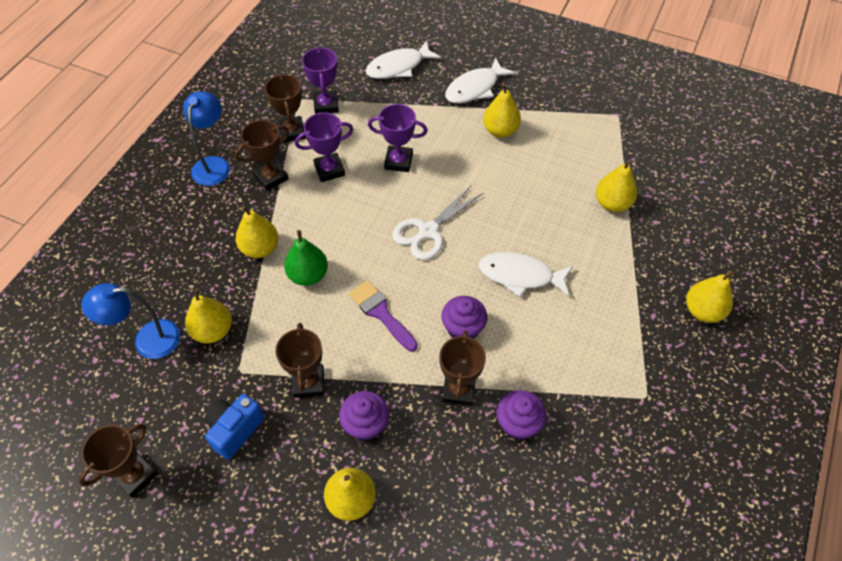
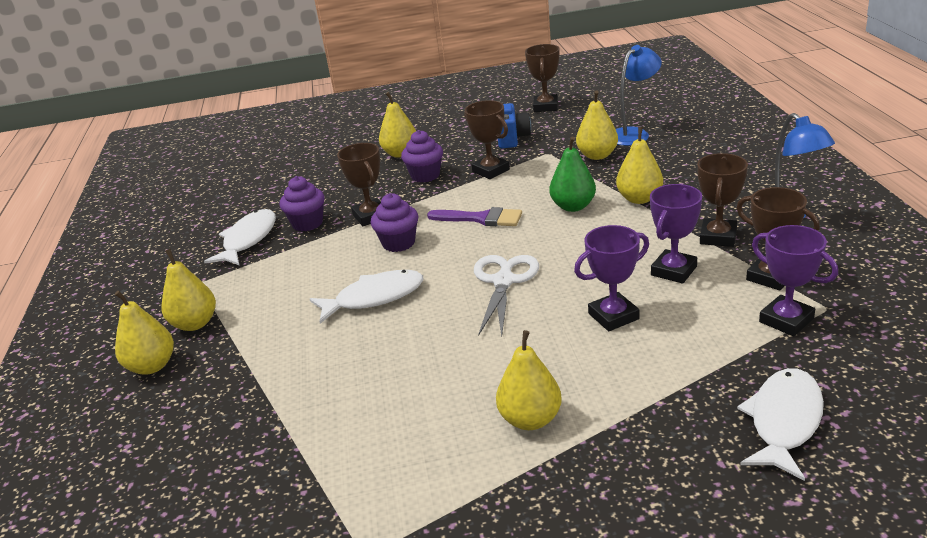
camera: 150 degrees right, 25 degrees down
(475, 88) = (634, 459): white fish -> white fish (248, 239)
(612, 203) = (306, 414): yellow pear -> yellow pear (195, 323)

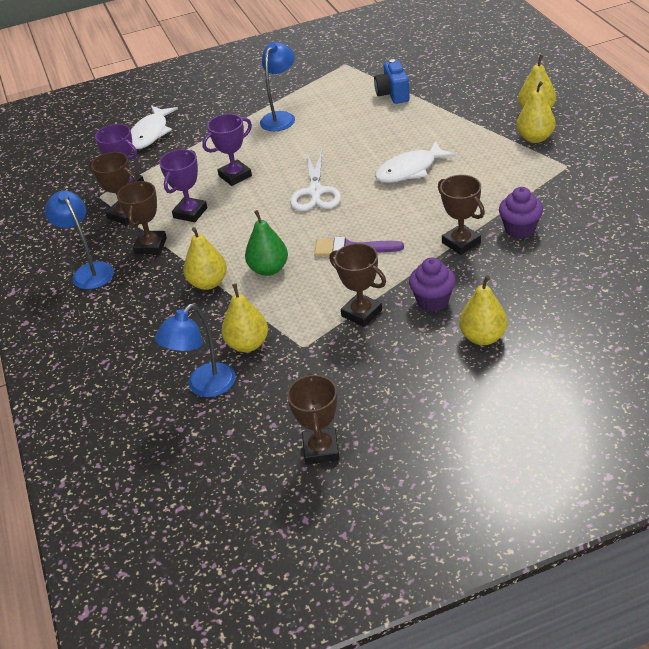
camera: 170 degrees right, 10 degrees up
(248, 239) = (564, 207): white fish -> none
(398, 243) = (416, 216): purple cupcake -> none
(512, 138) = (351, 372): blue camera -> blue camera (393, 94)
(530, 419) = (281, 117): yellow pear -> blue lamp

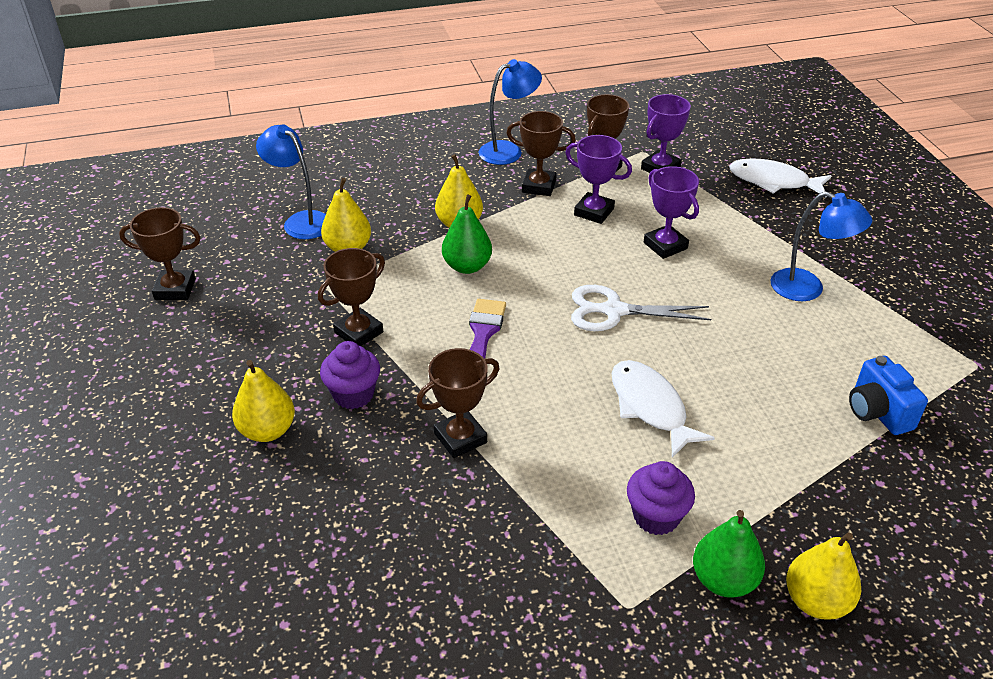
camera: 90 degrees right, 0 degrees up
(393, 94) = (877, 412): blue camera -> blue camera turned 105 degrees counterclockwise
(520, 229) = (470, 508): purple cupcake -> purple cupcake (656, 516)
(535, 138) = (723, 580): yellow pear -> green pear

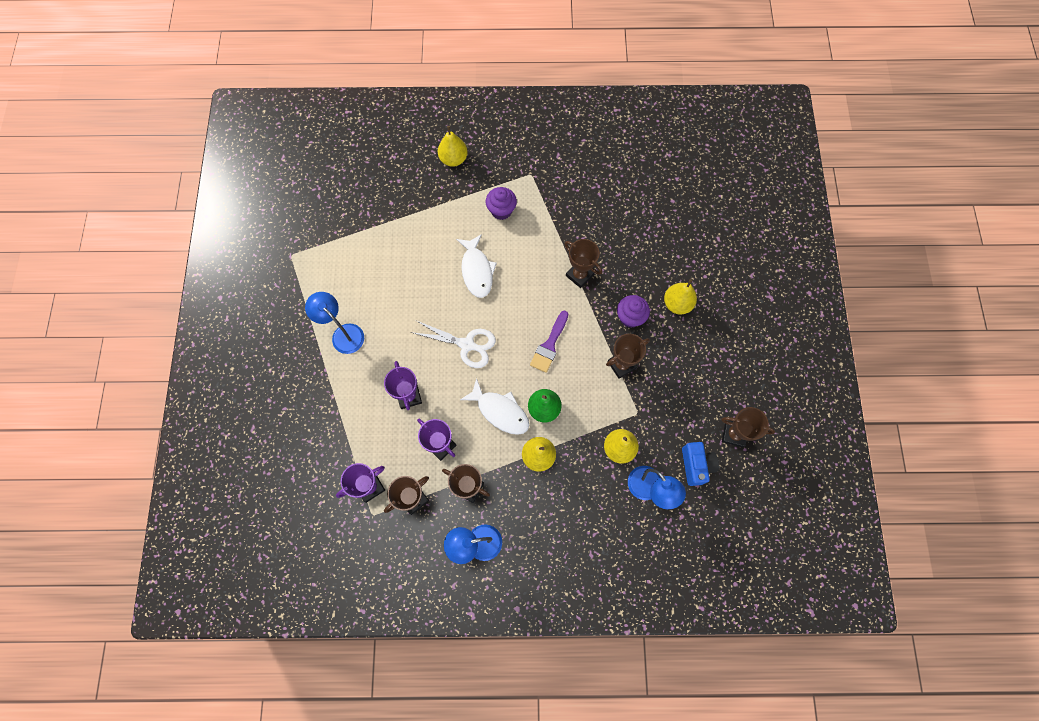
camera: 165 degrees left, 30 degrees up
(460, 438) = (579, 275): brown trophy -> brown trophy turned 60 degrees clockwise
(723, 580) = (486, 176): green pear -> none
(773, 181) = (297, 447): white fish -> white fish (500, 411)
(877, 412) = (364, 239): blue camera -> blue camera (696, 465)

